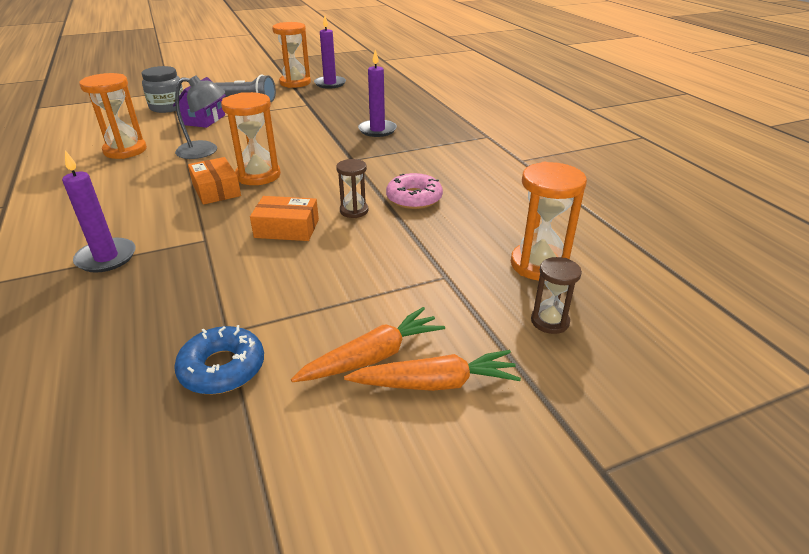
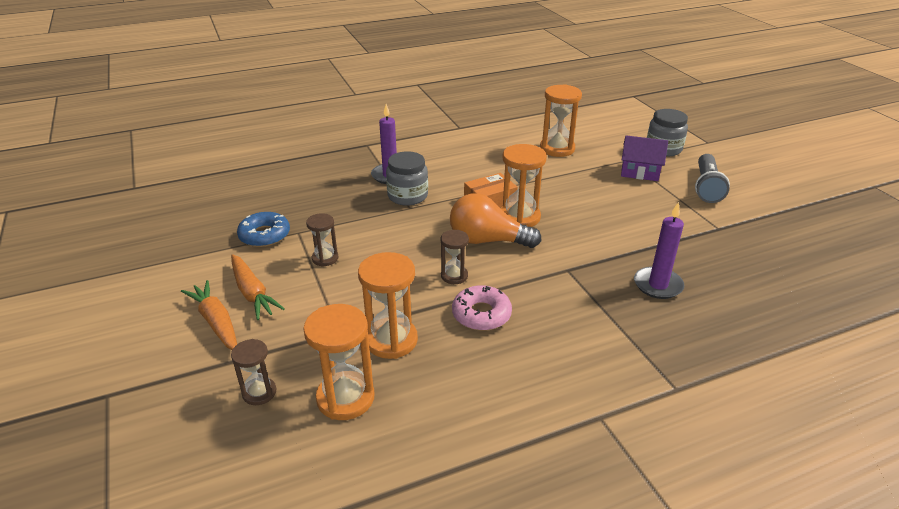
camera: 90 degrees right, 0 degrees up
(174, 242) = (407, 196): none -> grey jar
(205, 151) = (566, 184): grey lamp -> none
(287, 228) = (424, 242): orange box -> none
(295, 83) = (791, 212): orange hourglass -> orange hourglass (391, 340)
(295, 193) = (487, 240): none -> orange light bulb
(302, 299) = (325, 258): none -> brown hourglass
(330, 84) = (808, 239): purple candle -> none
(436, 383) = (216, 322): orange carrot -> orange carrot turned 150 degrees clockwise

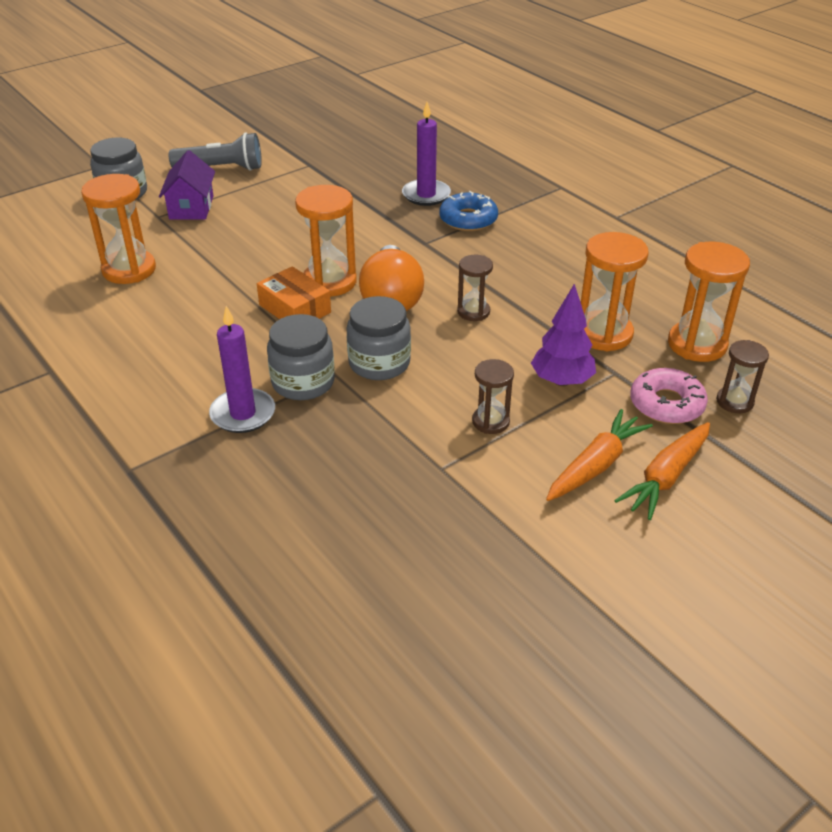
camera: 105 degrees left, 5 degrees up
(264, 235) = (465, 502): blue donut -> blue donut (468, 219)
(346, 300) = (561, 381): none -> purple tree
(412, 225) = (379, 363): none -> grey jar
(481, 314) = (528, 285): pink donut -> pink donut (666, 404)

